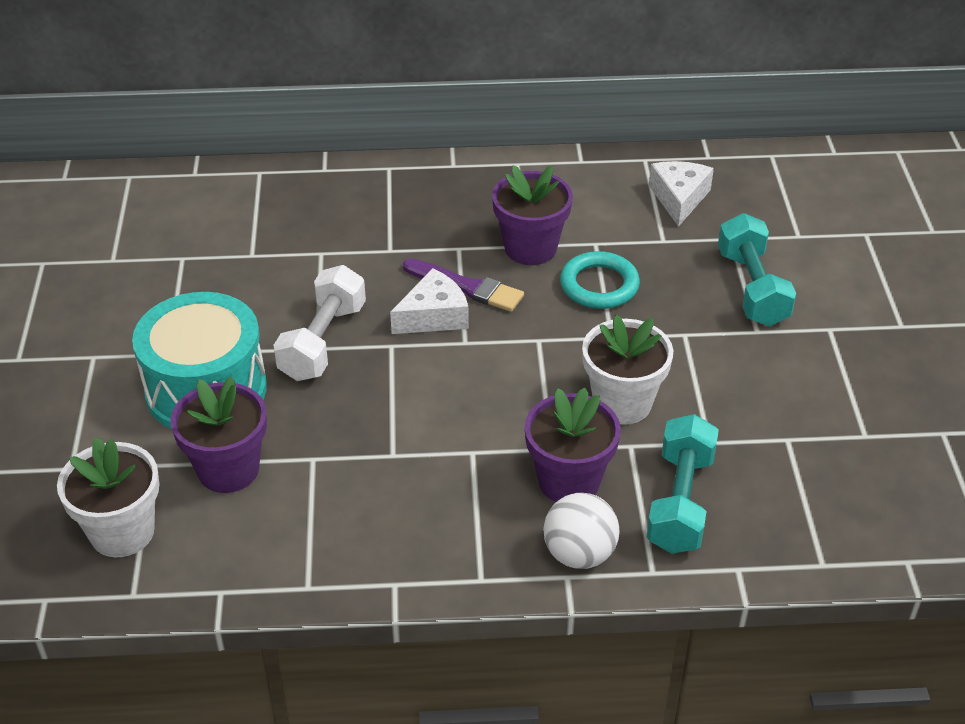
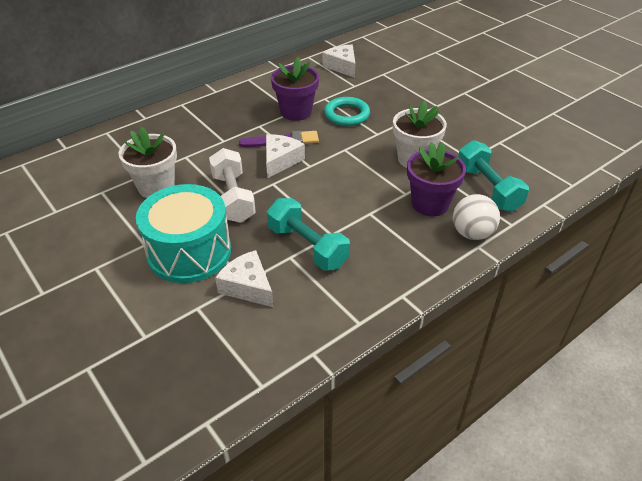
camera: 35 degrees left, 0 degrees up
(122, 532) = (217, 354): white flower pot -> white flower pot (156, 187)
(228, 469) = (247, 286): purple flower pot -> white cheese
(752, 288) = (415, 89): turquoise dumbbell -> turquoise dumbbell (307, 247)

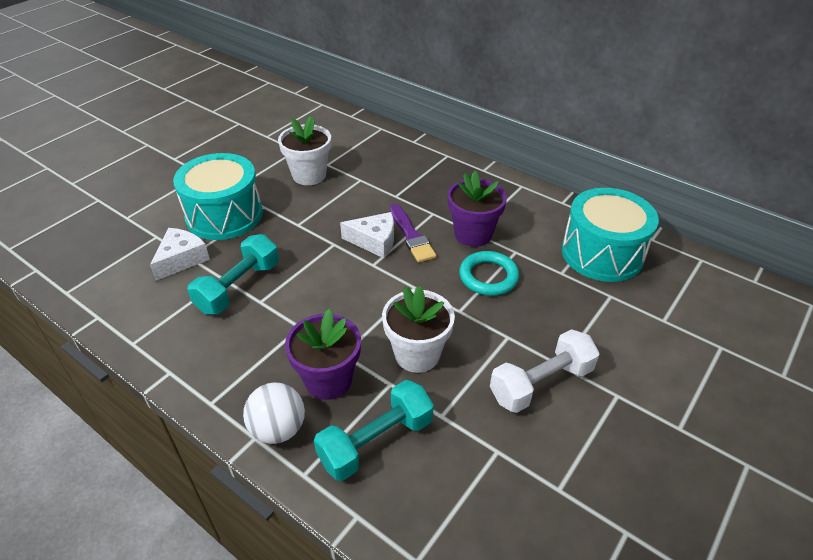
camera: 75 degrees right, 0 degrees up
(233, 198) = (304, 223): white dumbbell -> white dumbbell (541, 383)
(342, 66) = (602, 253): white cheese -> turquoise drum

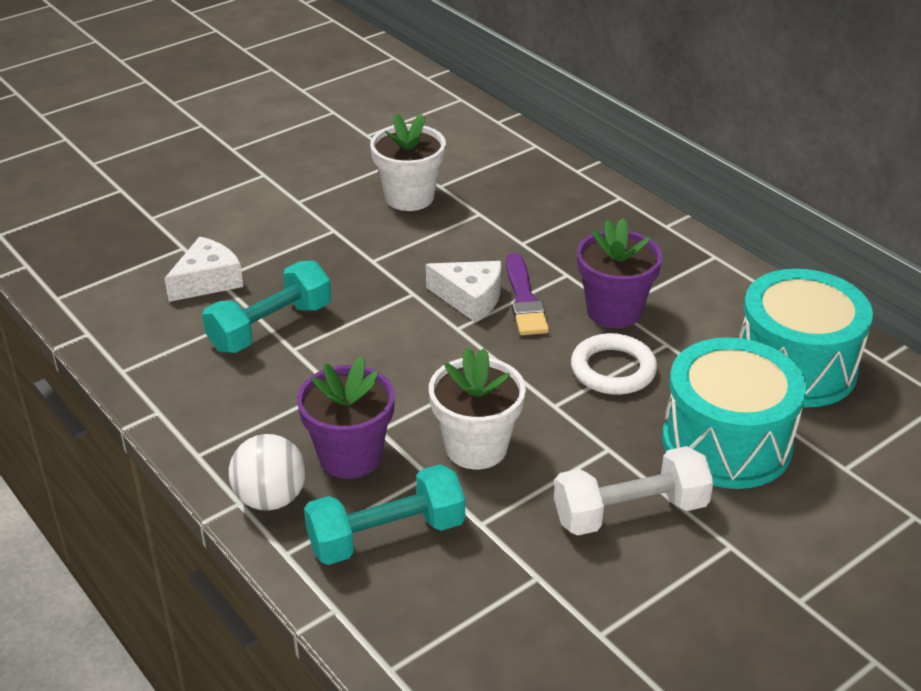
camera: 15 degrees right, 5 degrees down
(224, 215) = (278, 233): turquoise drum -> turquoise drum (726, 442)
(488, 276) = (613, 369): turquoise ring -> white ring

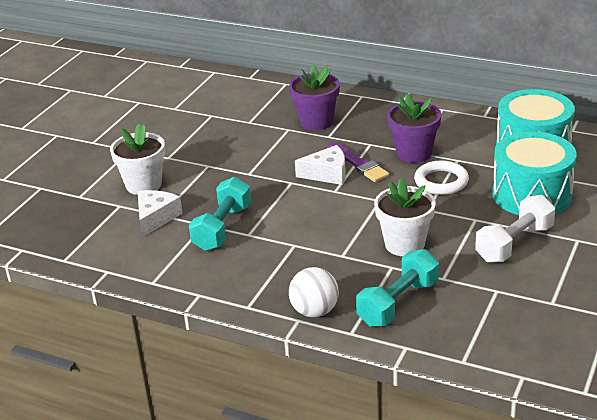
camera: 25 degrees left, 5 degrees down
(350, 456) = (339, 274): purple flower pot -> purple flower pot (316, 122)
(409, 197) = (237, 134): white flower pot -> white flower pot (143, 185)

